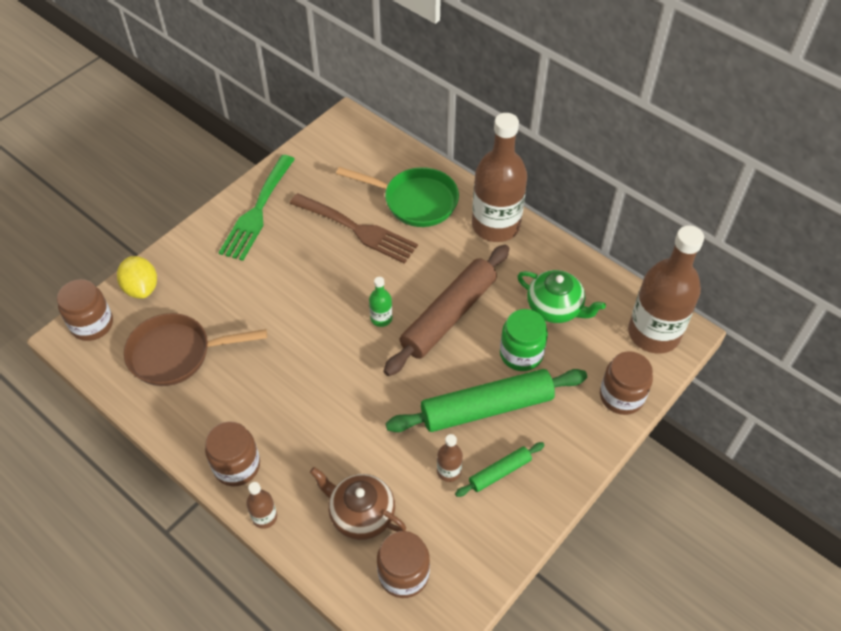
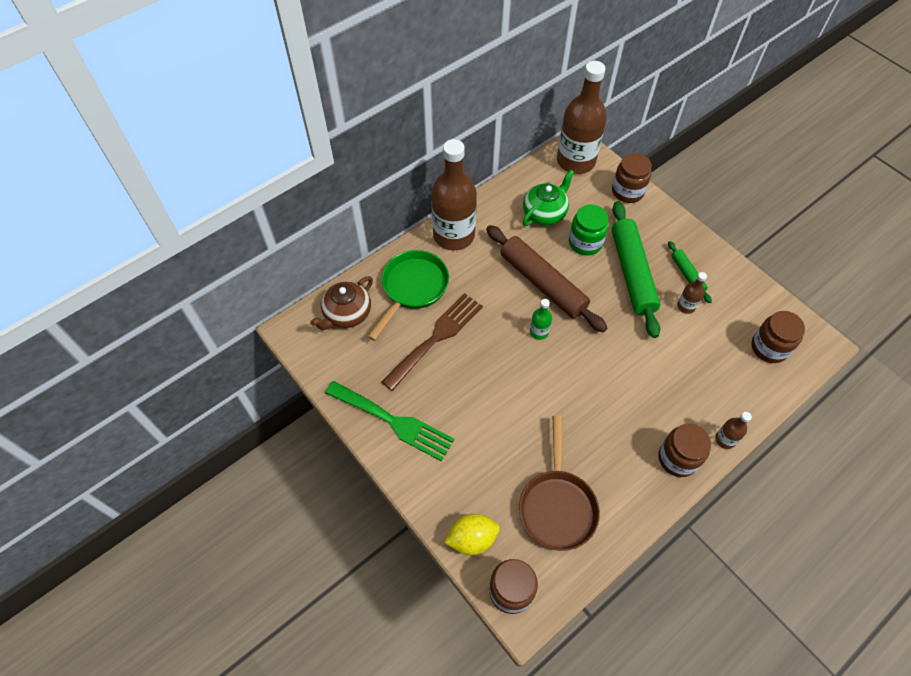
camera: 80 degrees left, 5 degrees up
(361, 514) = (721, 369): brown teapot -> brown teapot (347, 314)

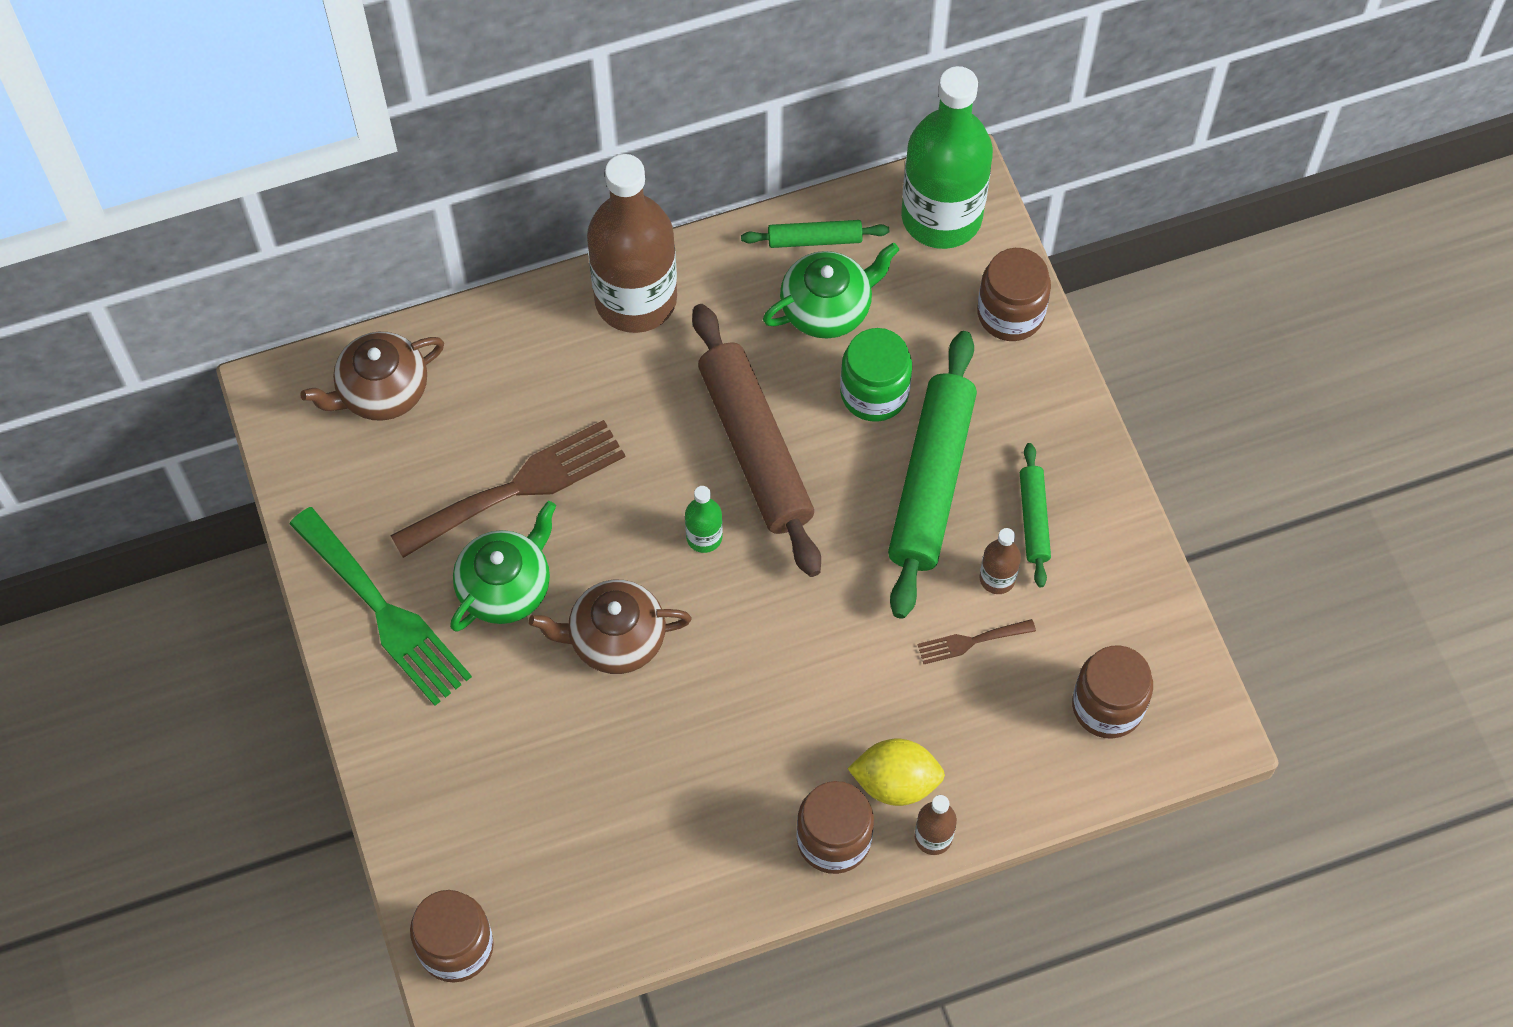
camera: 20 degrees right, 5 degrees up
(412, 288) = (516, 381): green pan -> none
(451, 388) = (506, 587): none -> green teapot
(472, 539) = (430, 847): yellow lemon -> yellow lemon (895, 782)
(519, 395) = (615, 639): none -> brown teapot
(524, 186) = (814, 239): none -> green rolling pin
(557, 505) = (591, 843): brown pan -> none
(575, 161) = (941, 216): brown bottle -> green bottle
(690, 339) = (970, 641): none -> brown fork

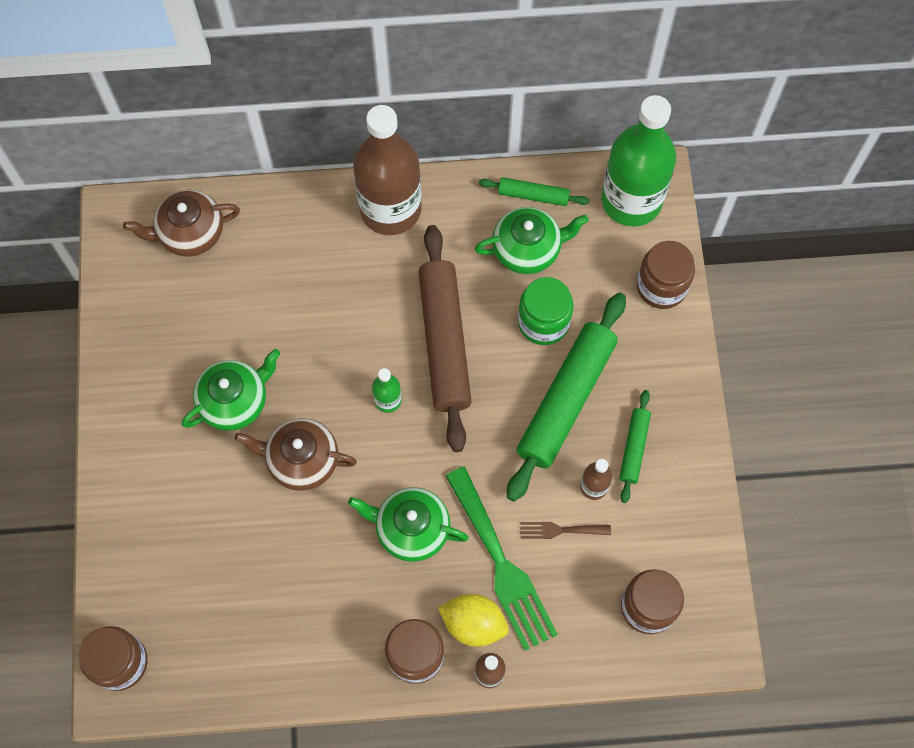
camera: 15 degrees right, 5 degrees up
(384, 613) = (143, 398): green fork -> green fork (502, 565)
(519, 487) = (266, 329): brown fork -> none
(782, 688) = (411, 529): none -> green teapot

